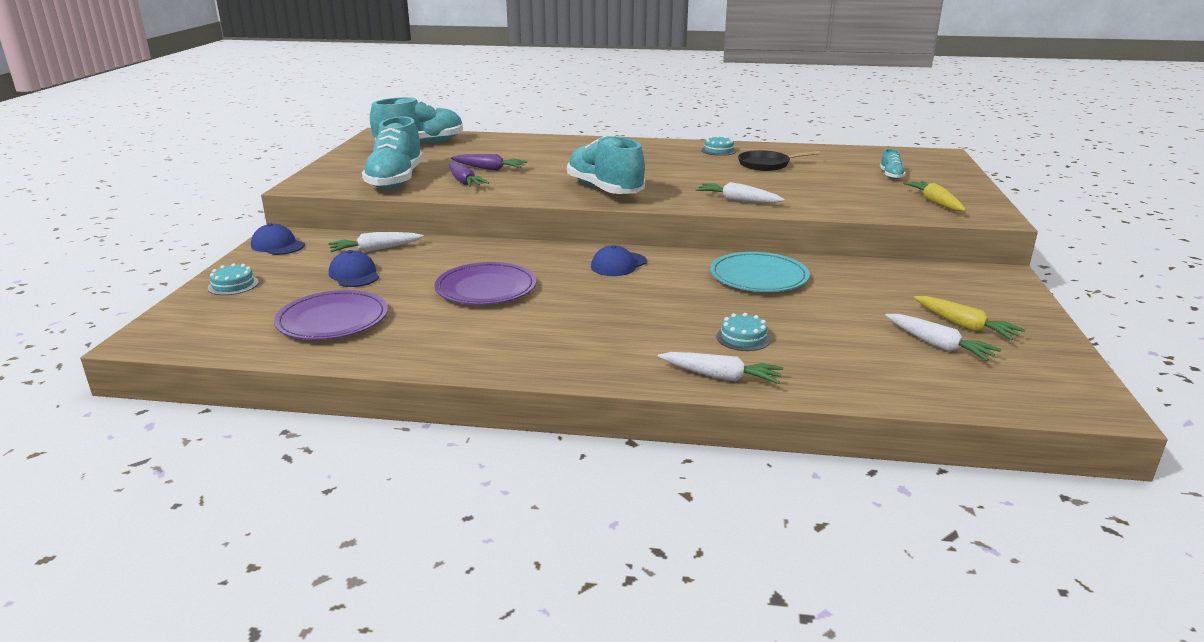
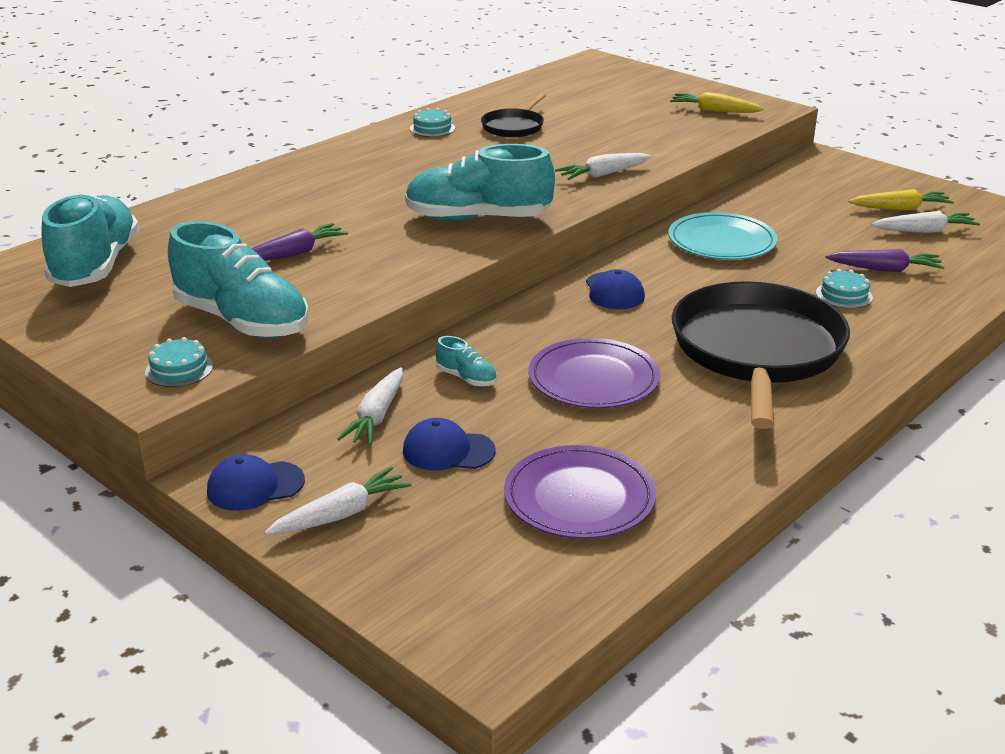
camera: 55 degrees left, 5 degrees up
(233, 285) = (370, 551): turquoise cake -> turquoise cake (179, 369)
(464, 182) = (322, 281): purple carrot -> purple carrot (885, 269)
(596, 327) = (757, 351): none -> black pan
(720, 376) = (909, 330): white carrot -> white carrot (341, 514)
(891, 175) = (623, 97): turquoise shoe -> turquoise shoe (466, 378)

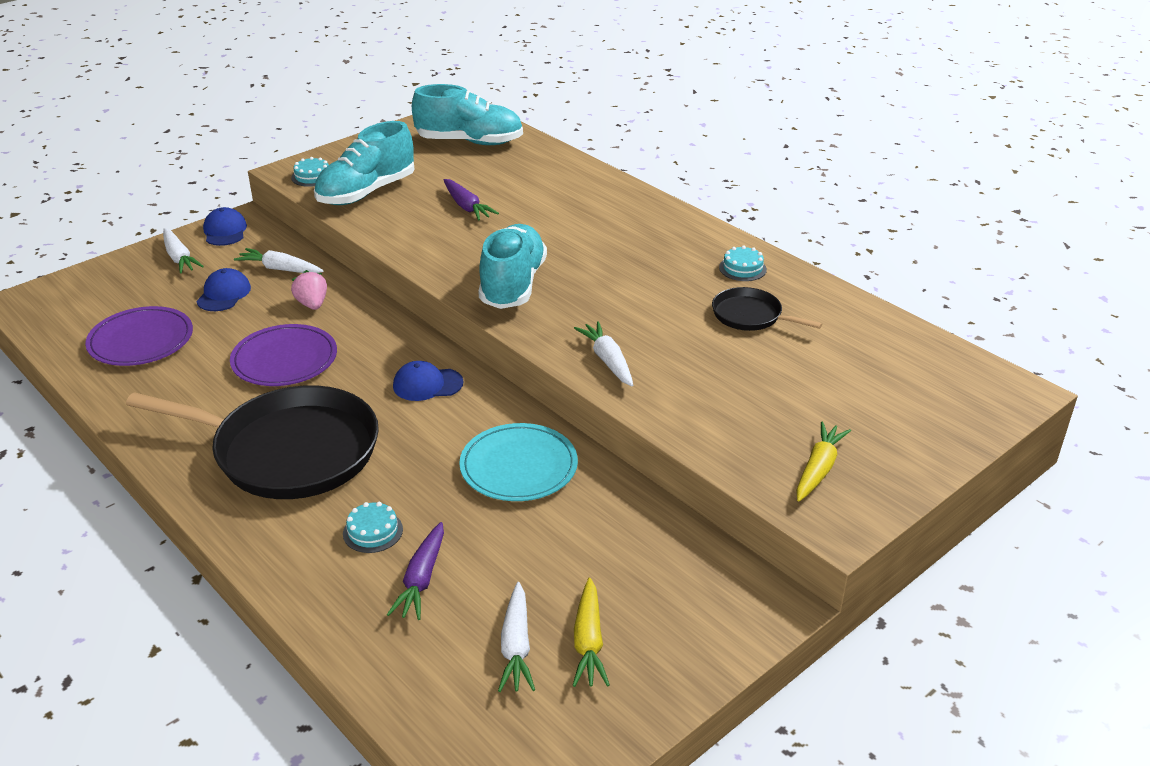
camera: 95 degrees right, 5 degrees up
(466, 378) = (312, 304): turquoise shoe -> pink strawberry

